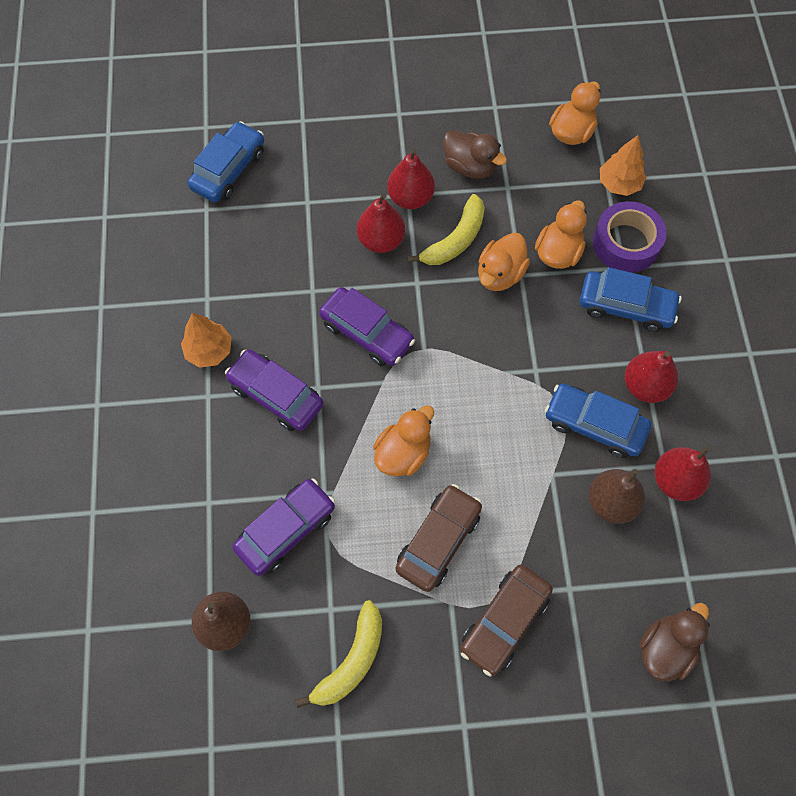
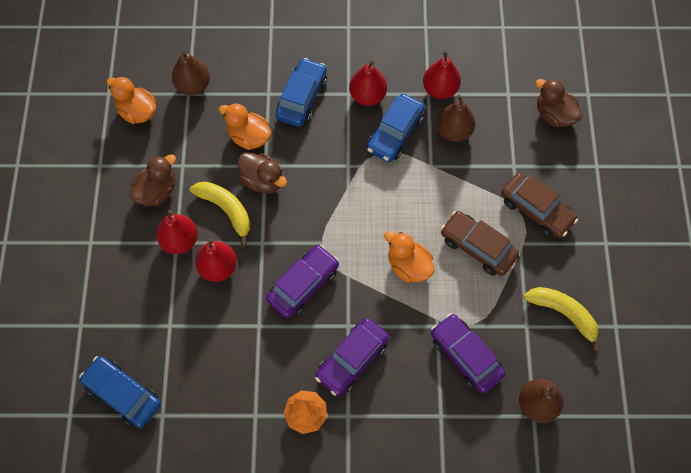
camera: 85 degrees left, 0 degrees up
(500, 274) = (263, 180): orange duck -> brown duck
(619, 184) = (193, 85): orange tree -> brown pear
(626, 243) = (247, 89): purple tape -> none

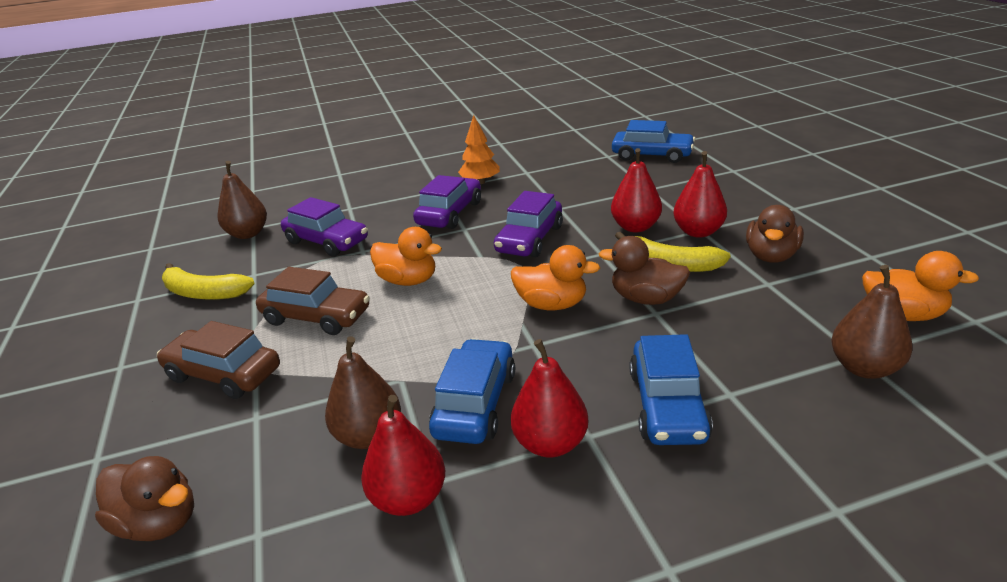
camera: 165 degrees right, 35 degrees down
(249, 137) = (707, 334): orange duck -> orange duck (552, 304)

